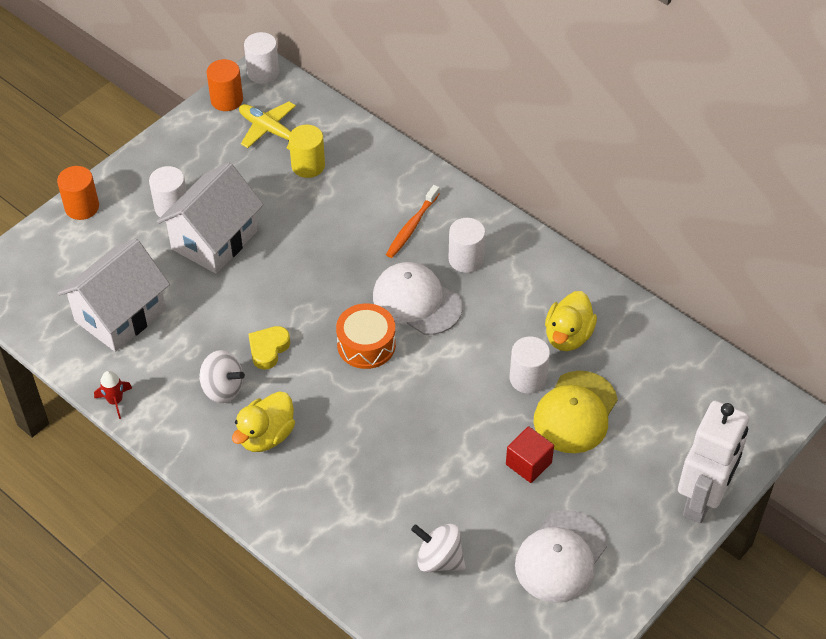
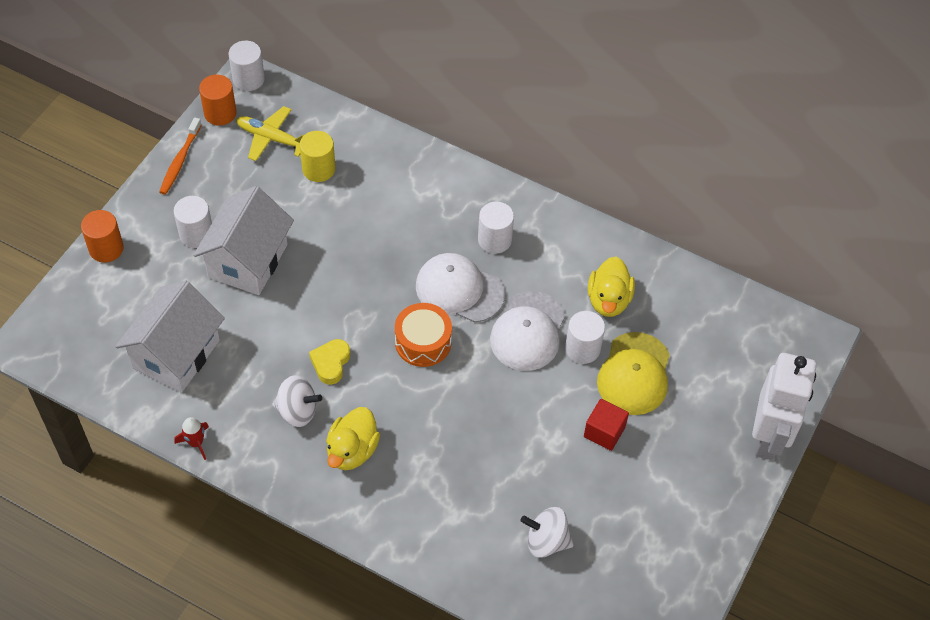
camera: 15 degrees left, 5 degrees up
(411, 226) = (435, 215): orange toothbrush -> orange toothbrush (180, 161)
(560, 557) = (656, 517): white cap -> white cap (528, 331)

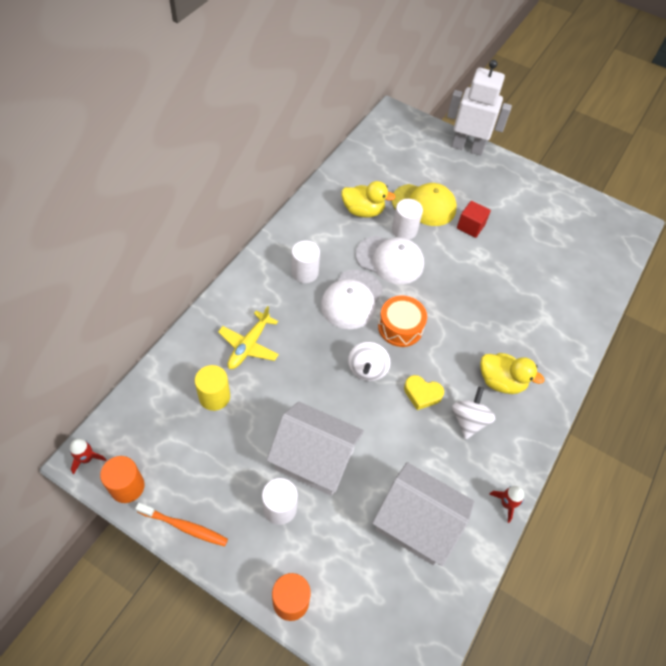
camera: 90 degrees left, 0 degrees up
(248, 79) = (87, 458): white cylinder -> red rocket
(272, 138) = (170, 437): yellow plane -> yellow plane (249, 345)
(546, 541) = (557, 267): white spinning top -> white spinning top (367, 369)

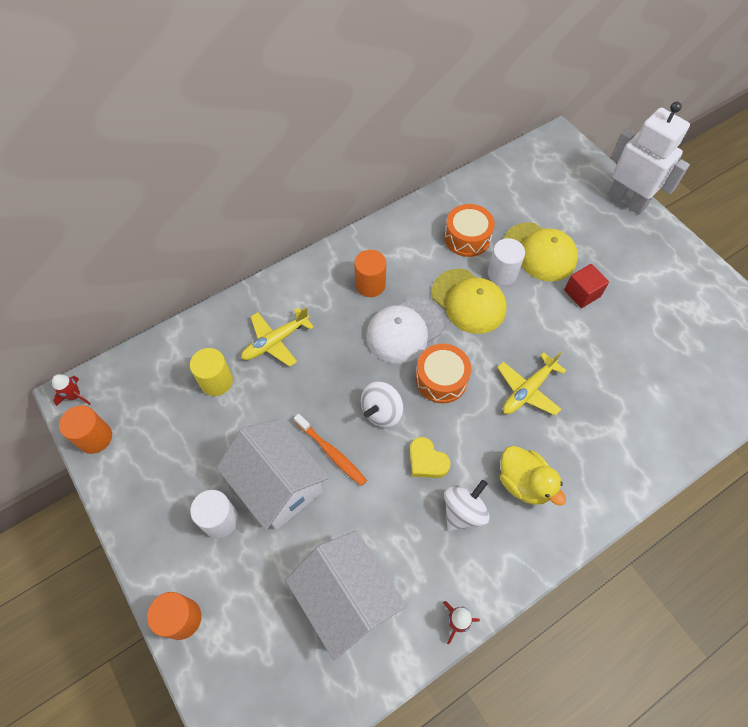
camera: 30 degrees right, 5 degrees up
(184, 527) = (124, 498): orange toothbrush -> orange toothbrush (331, 453)
(305, 272) = (370, 285): white cylinder -> orange cylinder
(363, 211) = (467, 238): yellow duck -> orange drum
(390, 260) = (469, 301): white cap -> yellow cap
(469, 312) = (528, 390): none -> yellow plane

